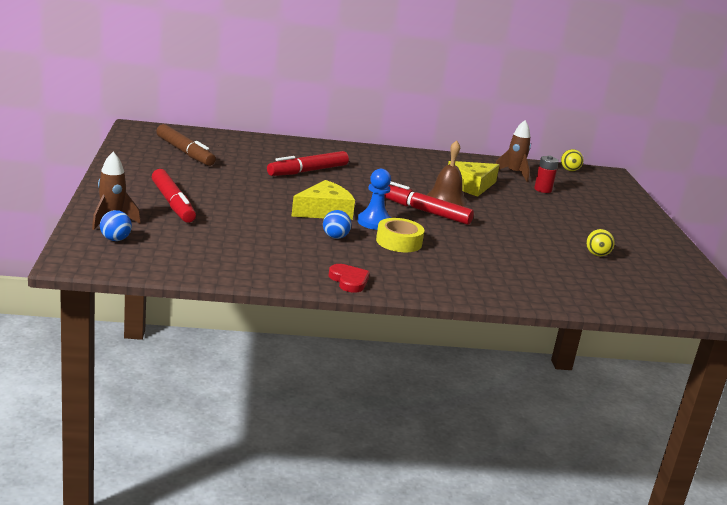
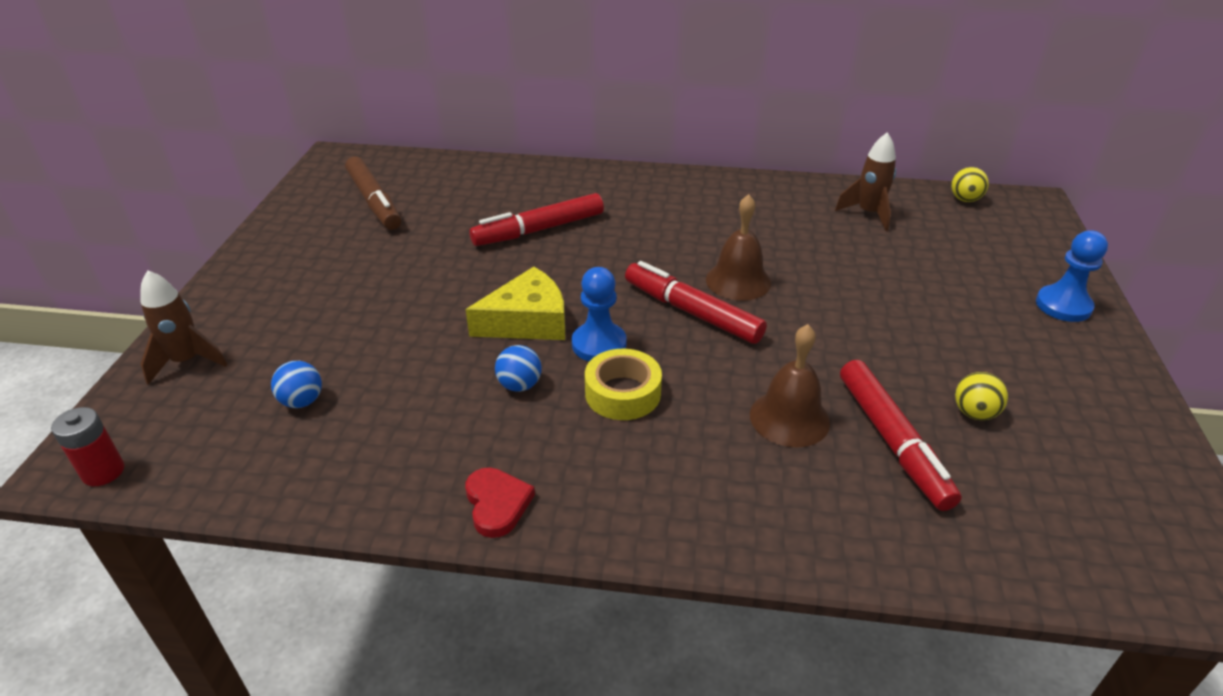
camera: 15 degrees right, 15 degrees up
(115, 239) = (167, 407): blue ball -> blue ball (302, 401)
(173, 203) = (299, 316): red marker -> red marker (892, 441)
(471, 186) = (789, 246): yellow cheese -> none
(498, 254) = (789, 418): none -> brown bell
(543, 189) = (909, 248): red battery -> red battery (103, 472)
(635, 216) = (1063, 306): none -> blue pawn

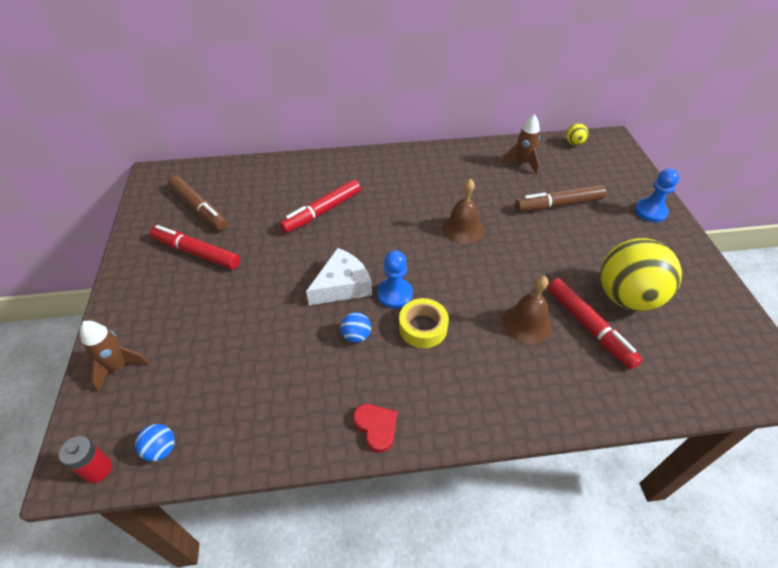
camera: 15 degrees left, 10 degrees up
(302, 401) = (216, 380): blue ball -> blue ball (161, 449)
(527, 321) = (342, 285): yellow cheese -> white cheese
(692, 312) = (443, 258): red marker -> red marker (196, 252)
(906, 273) = (558, 204): none -> brown marker
(974, 413) = (626, 297): yellow ball -> yellow ball, size x2.46

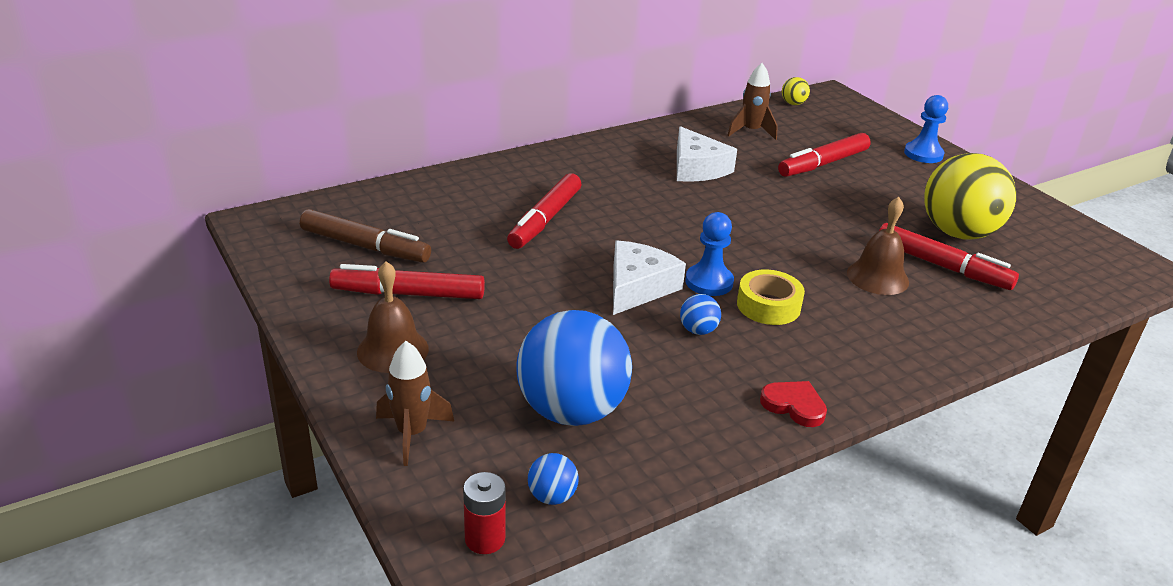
camera: 25 degrees left, 15 degrees down
(224, 380) = (571, 411): none -> blue ball
(458, 189) = (697, 168): none -> white cheese
(462, 228) = (735, 205): brown bell -> brown bell (393, 350)
(558, 204) = (823, 164): brown marker -> red marker

